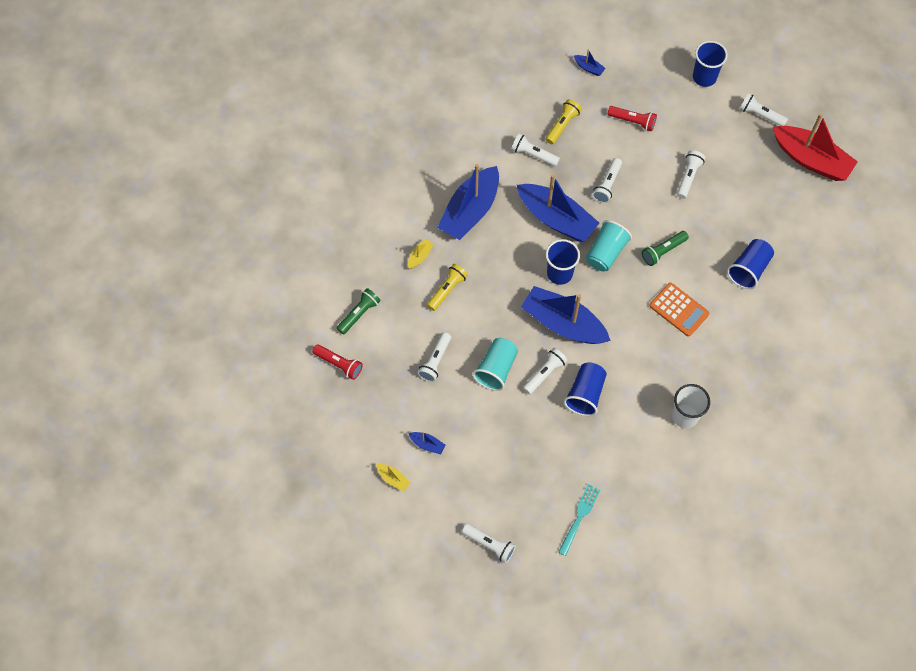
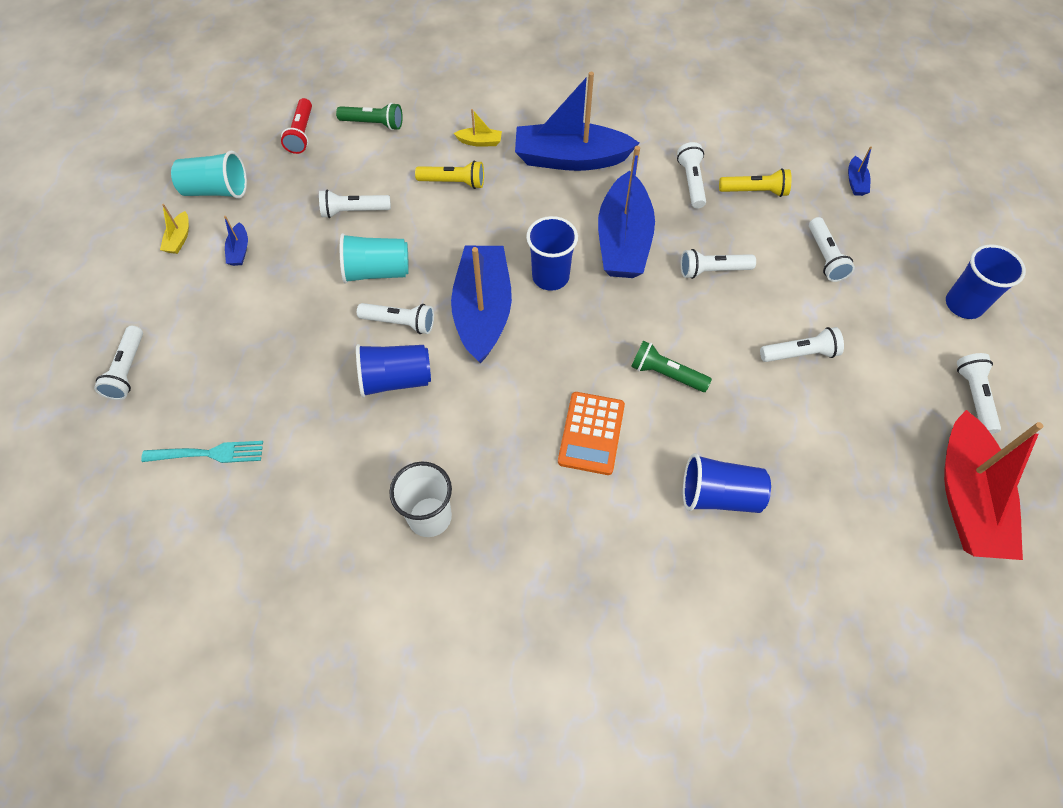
camera: 60 degrees right, 5 degrees down
(606, 253) = (615, 312): turquoise cup -> turquoise cup (216, 190)
(633, 121) = (825, 257): red flashlight -> white flashlight

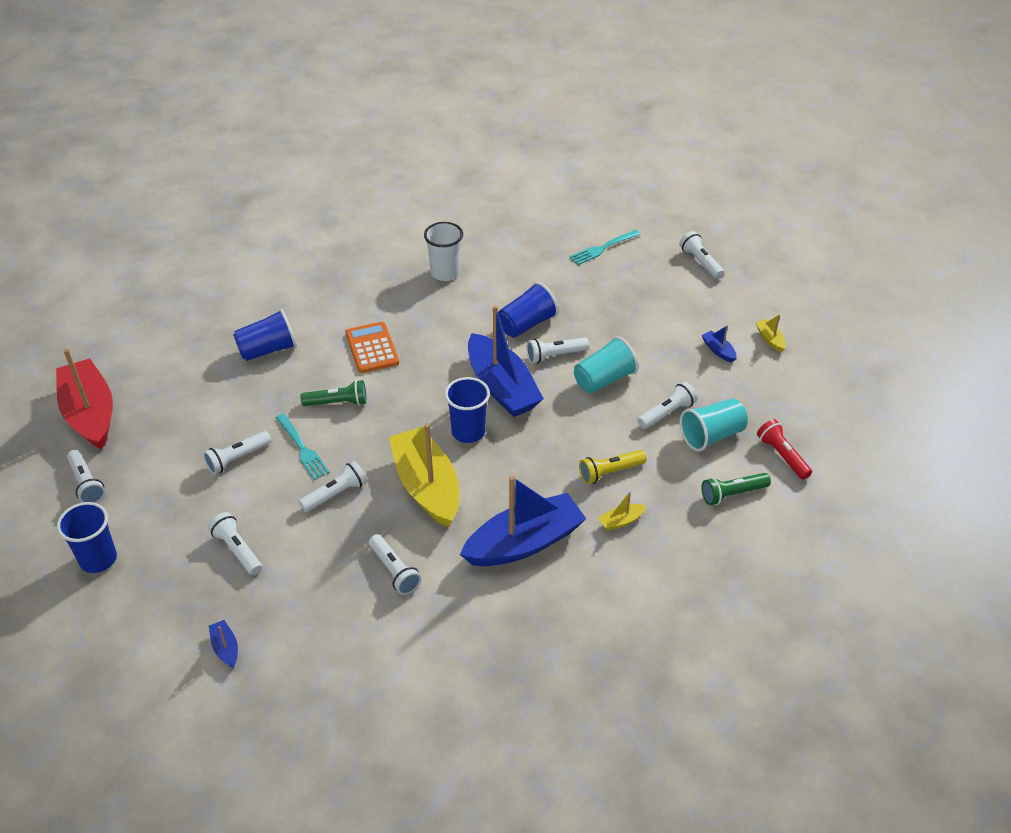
camera: 150 degrees right, 15 degrees down
(216, 190) = (789, 381): turquoise cup -> turquoise cup (711, 435)
(623, 240) = (427, 486): blue boat -> yellow boat
(727, 335) = (302, 448): none -> turquoise fork
(755, 191) = (327, 589): yellow flashlight -> none

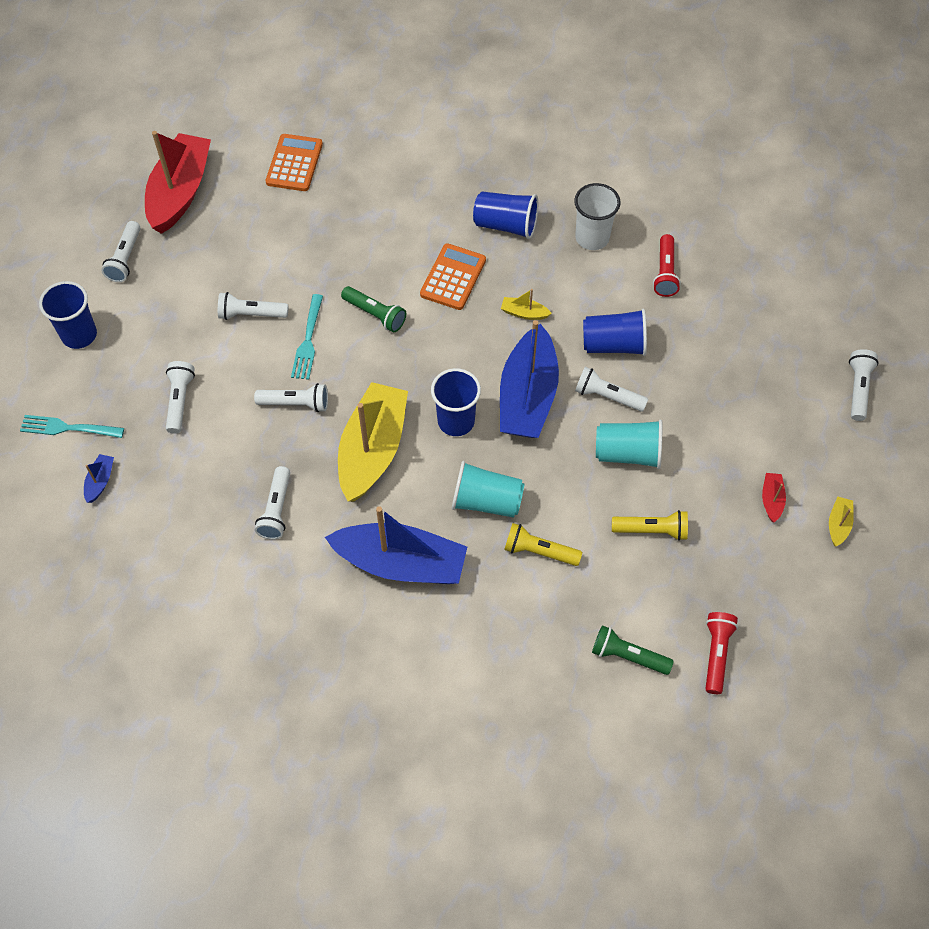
camera: 40 degrees right, 15 degrees up
(170, 345) = (294, 163): none -> orange calculator
(268, 350) = (366, 220): blue cup -> blue cup (506, 225)
(515, 266) = (665, 273): none -> red flashlight
(603, 248) = (773, 307): turquoise fork -> turquoise fork (68, 428)
(621, 521) = (501, 606): yellow boat -> yellow boat (524, 313)
(667, 413) = (652, 530): white flashlight -> yellow flashlight
(711, 435) = (670, 584): turquoise cup -> turquoise cup (486, 501)
(718, 350) = (771, 500): blue boat -> red boat

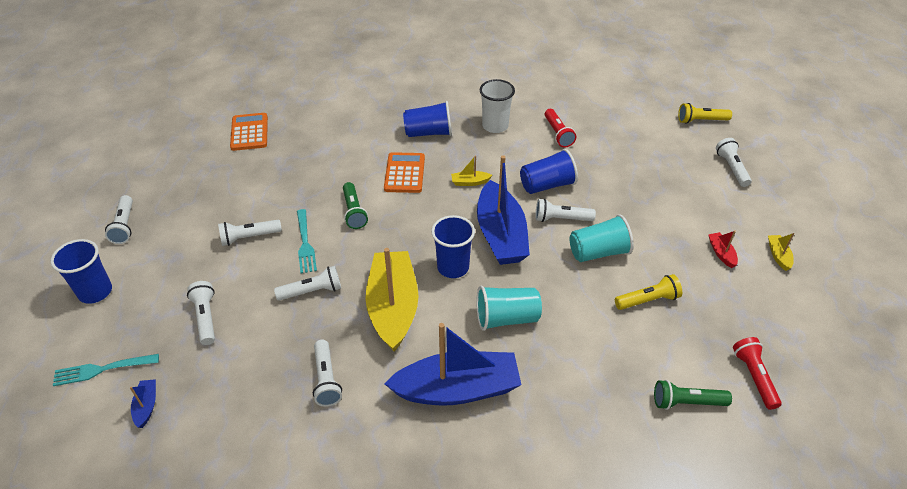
camera: 20 degrees left, 15 degrees down
(180, 192) = (160, 170): red boat -> none
(375, 314) = (354, 212): green flashlight -> green flashlight turned 60 degrees clockwise
(539, 551) = (569, 343): yellow flashlight -> yellow flashlight (701, 121)

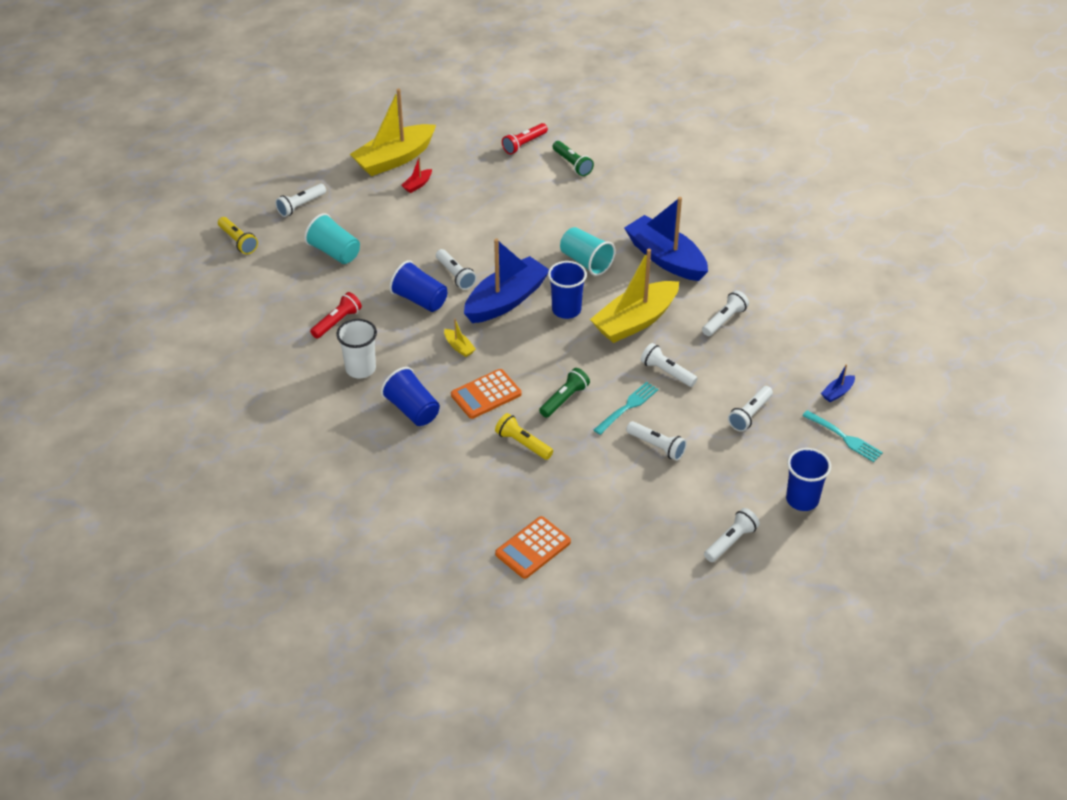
camera: 125 degrees left, 0 degrees up
(598, 252) = (475, 243): turquoise cup -> turquoise cup (334, 252)
(648, 300) = (501, 204): yellow flashlight -> yellow flashlight (523, 443)
(778, 256) = (394, 159): yellow boat -> yellow boat, size x2.50

